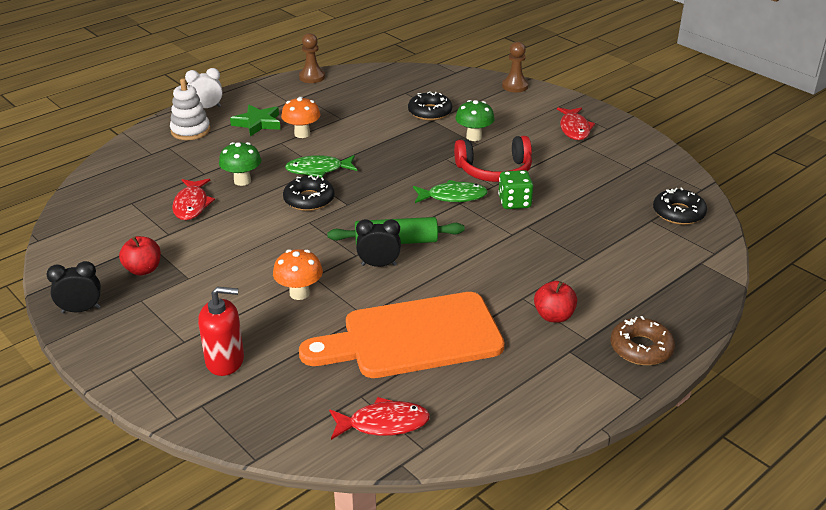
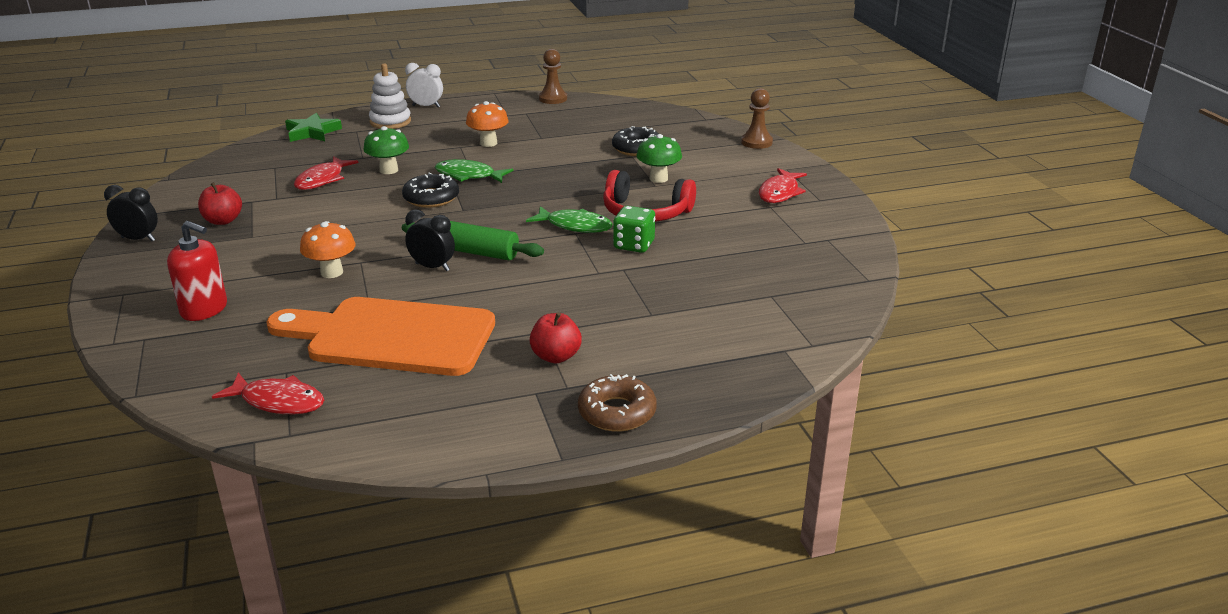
camera: 25 degrees right, 5 degrees down
(258, 123) = (457, 127): green star -> green star (312, 132)
(678, 213) = (812, 296): black donut -> none

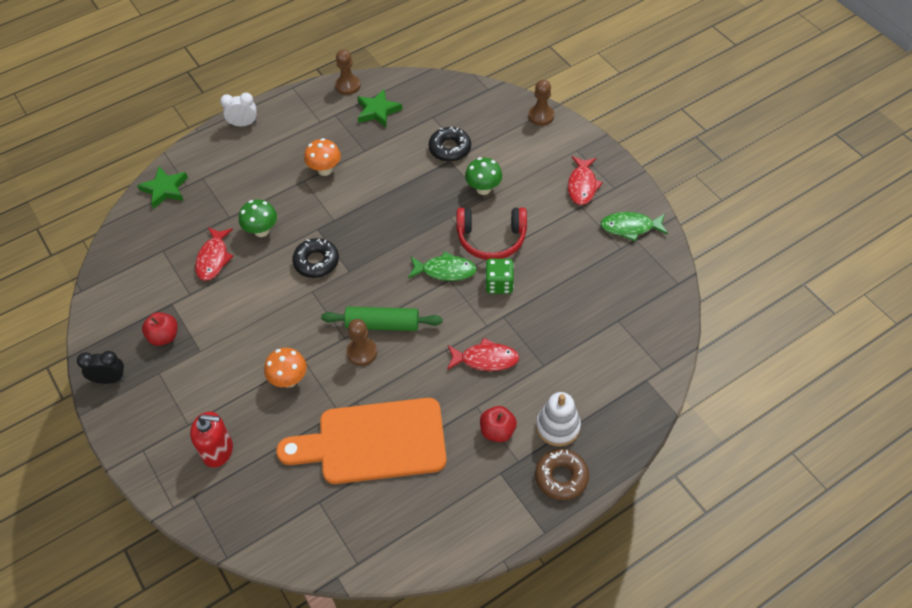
camera: 15 degrees left, 25 degrees up
(278, 401) = (331, 534): red fish -> red fish (485, 359)
(390, 122) = (224, 156): white stacking toy -> white stacking toy (557, 426)
(432, 267) = (362, 352): black clock -> brown pawn
(469, 175) = (331, 222): green fish -> green fish (630, 227)
(573, 116) = (378, 111): none -> green star

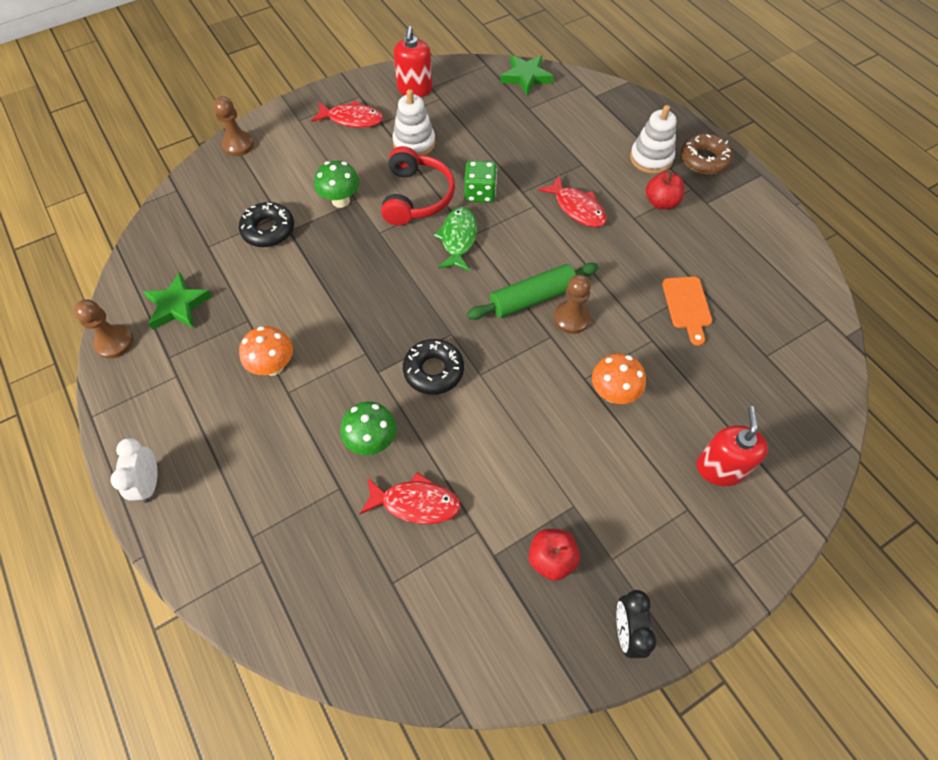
camera: 90 degrees left, 5 degrees up
(165, 189) = (264, 595): green star -> green star (526, 77)
(373, 442) = (687, 306): orange cutting board -> orange cutting board, size x0.43
(382, 325) = (532, 298): green rolling pin -> green rolling pin turned 60 degrees clockwise
(485, 359) = (577, 208): red fish -> red fish turned 135 degrees clockwise
(557, 232) = (414, 143): none -> white stacking toy
(630, 227) = (415, 89): green fish -> red soap dispenser

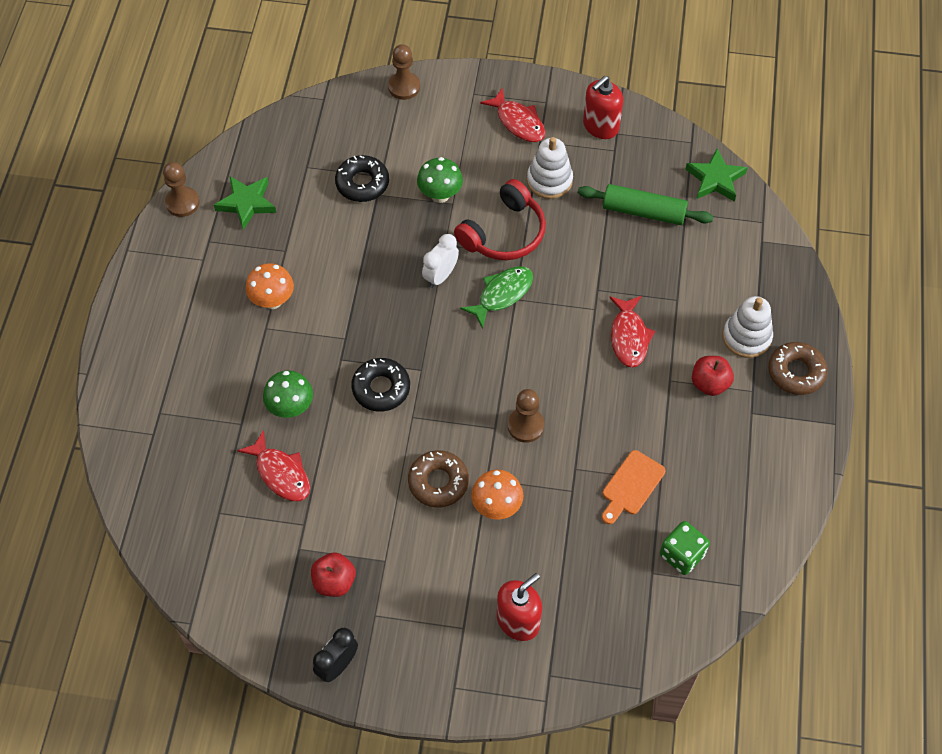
camera: 40 degrees right, 0 degrees up
(149, 483) = (126, 327): white clock -> white clock (440, 276)
(480, 193) = (560, 266): green dice -> green dice (682, 555)
(532, 298) = (511, 387): green rolling pin -> green rolling pin (643, 212)
(551, 409) = (438, 482): none -> brown donut

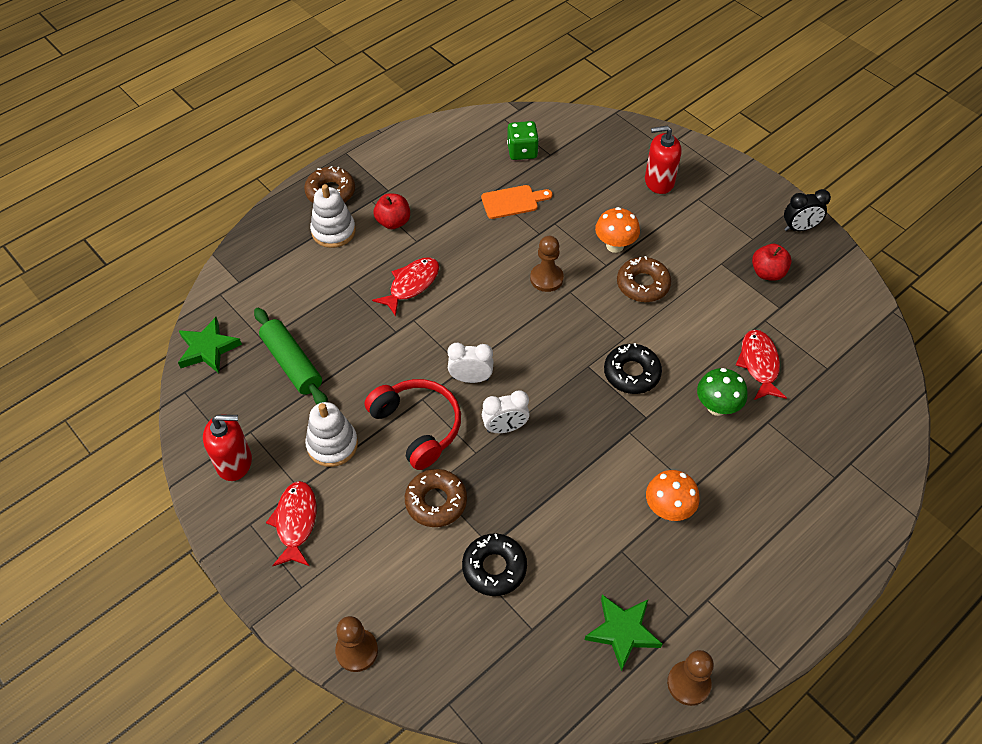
camera: 140 degrees left, 5 degrees down
(440, 195) = (436, 501): green mushroom -> brown donut
(502, 294) = (471, 378): green fish -> white clock
(504, 233) = (418, 426): red headphones -> red headphones turned 60 degrees clockwise

